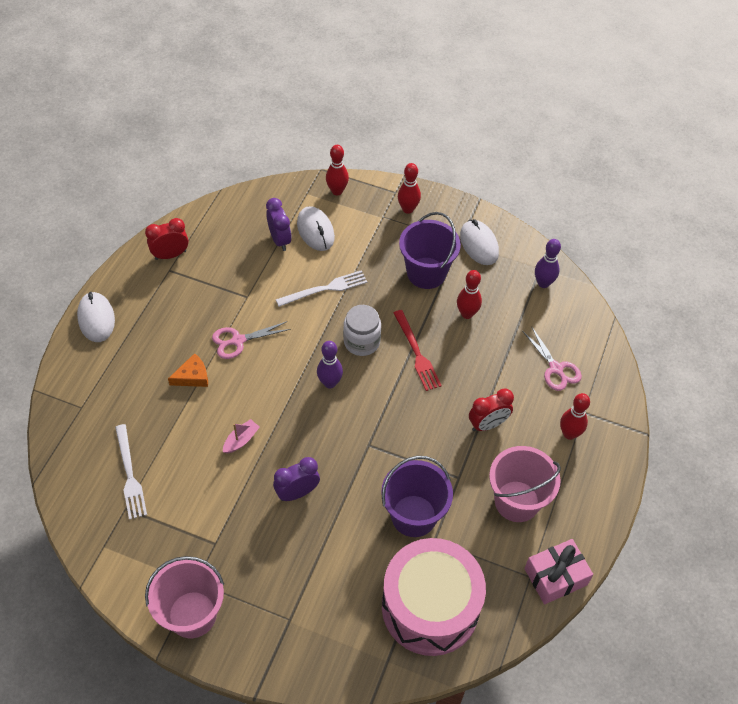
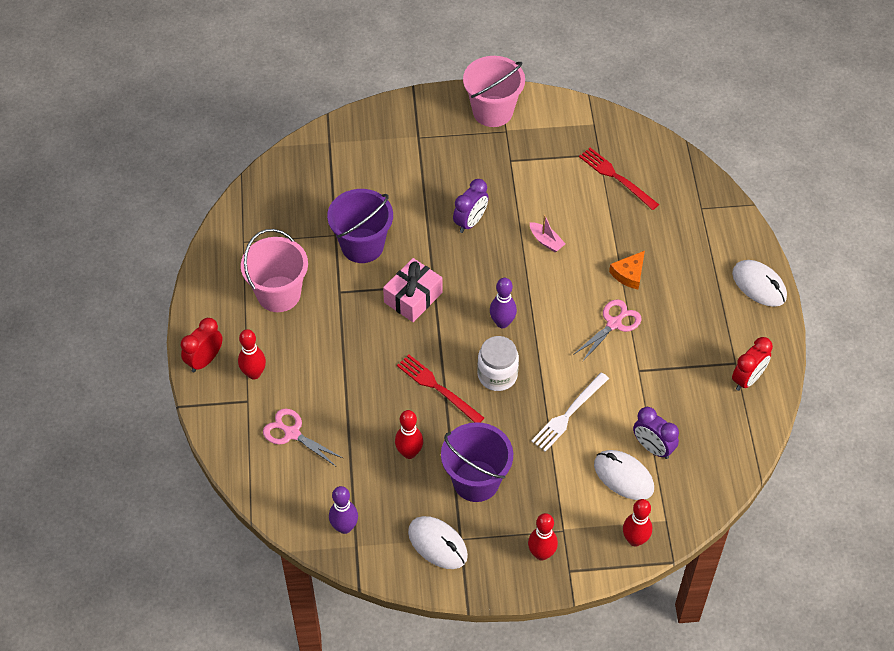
camera: 155 degrees right, 0 degrees up
(130, 474) = (616, 177): white fork -> red fork
(241, 440) = (546, 241): pink boat -> pink boat turned 60 degrees counterclockwise
(430, 607) = (314, 188): pink drum -> none
(488, 424) = (335, 349): red clock -> red clock (205, 360)
(555, 576) = (221, 250): pink gift -> pink gift (413, 297)

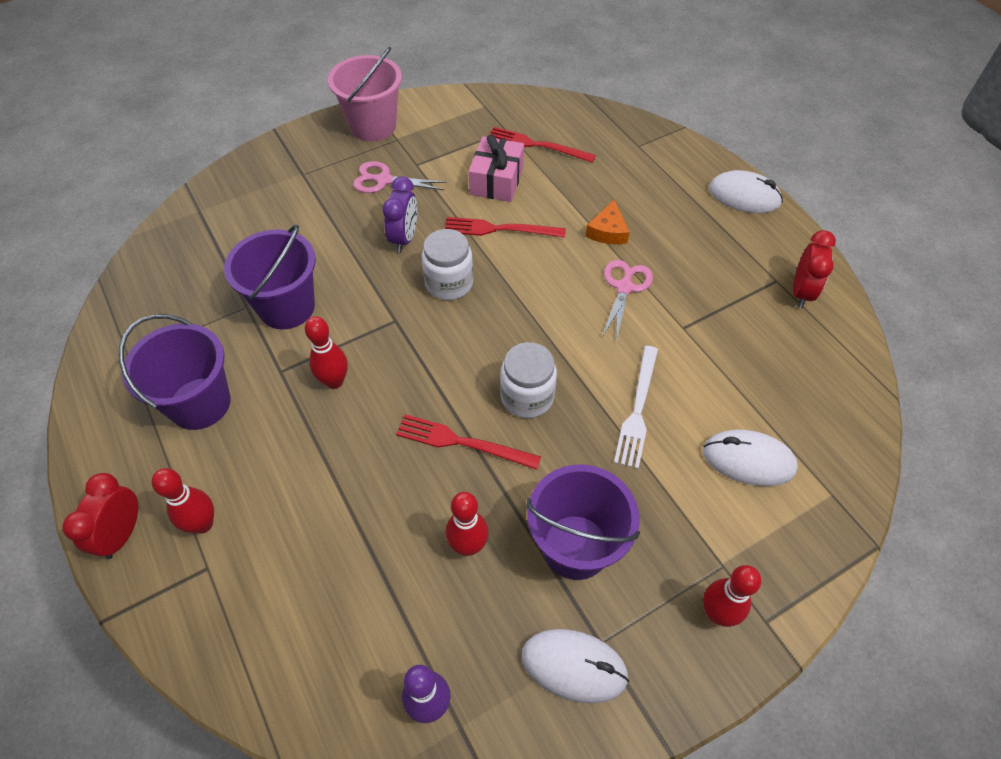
camera: 25 degrees left, 0 degrees up
(278, 294) = (200, 403): pink bucket -> purple bucket
(292, 433) = (291, 589): pink scissors -> pink scissors (384, 180)
(413, 297) = (377, 344): pink gift -> pink gift (497, 181)
(485, 271) = (449, 283): none -> white jar
(502, 323) = (499, 333): purple bowling pin -> none
(546, 241) = (499, 229): pink boat -> red fork
(635, 540) = (815, 537): red bowling pin -> red bowling pin (334, 381)
(652, 448) = (757, 410): purple clock -> none

